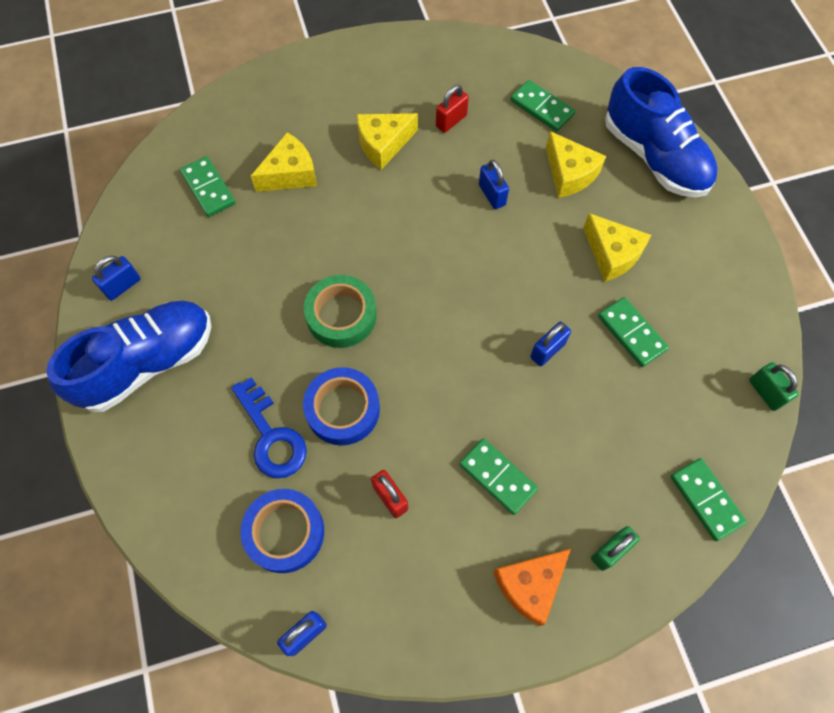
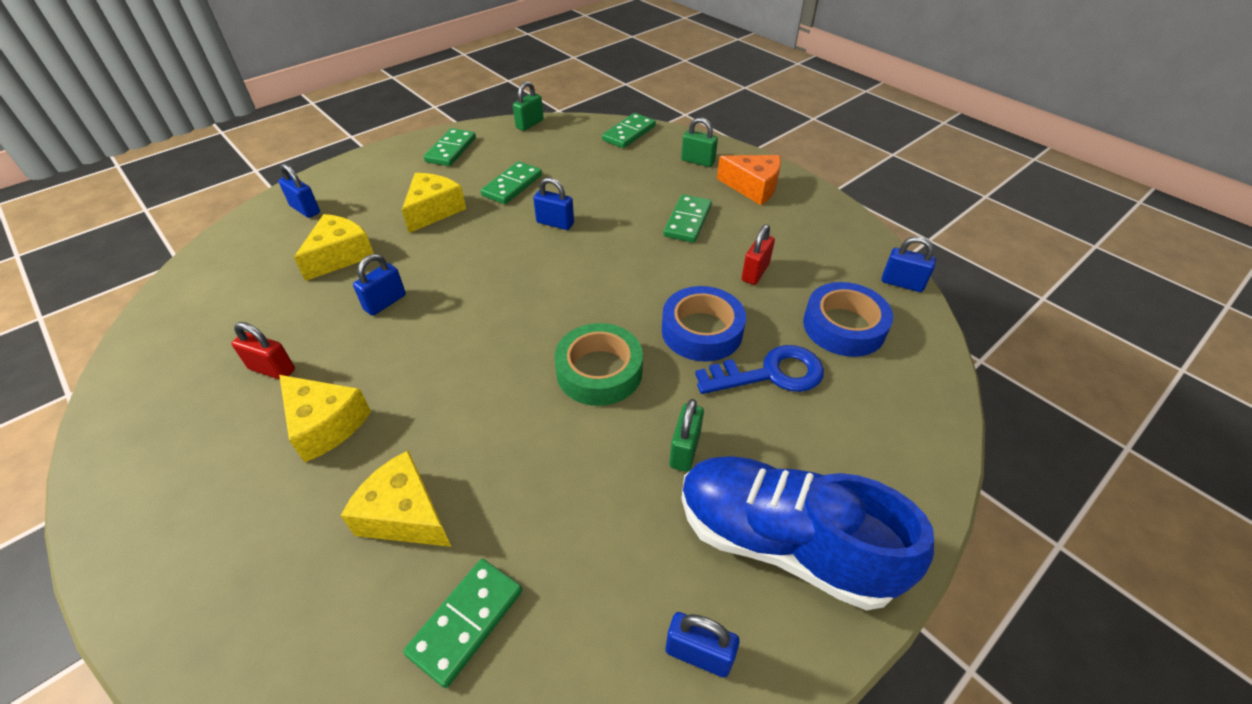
camera: 115 degrees left, 20 degrees down
(242, 340) = (685, 450): none -> green padlock
(271, 436) = (770, 374): blue key -> blue key turned 45 degrees clockwise
(541, 108) = (242, 298): green domino -> green domino (451, 150)
(654, 157) = (305, 209): blue shoe -> blue padlock

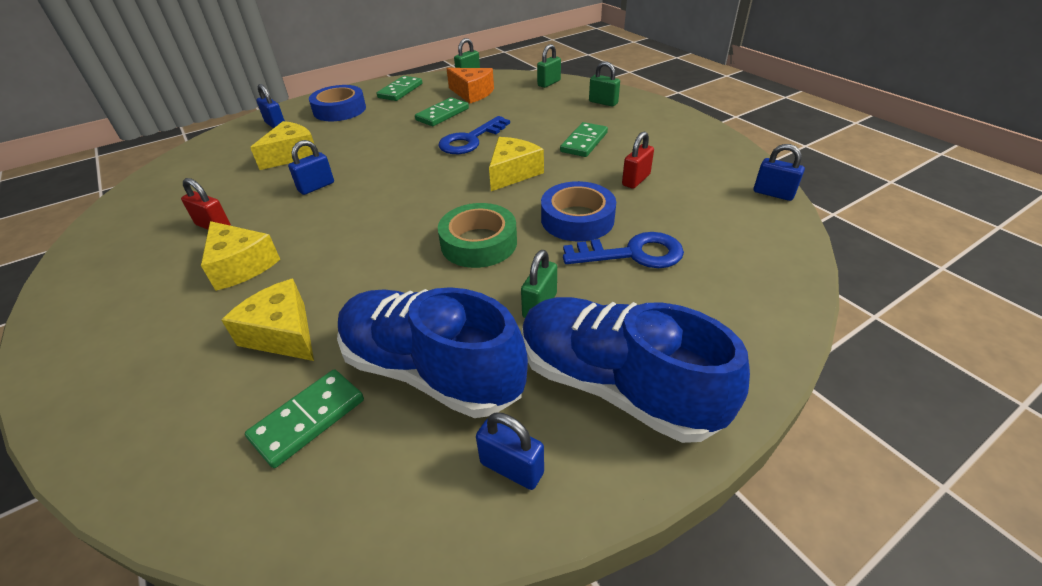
camera: 10 degrees right, 5 degrees down
(434, 210) = (374, 129): yellow cheese -> yellow cheese (513, 173)
(555, 223) = (470, 140): blue padlock -> blue key
(586, 545) = (431, 370): none -> blue shoe
(629, 133) = (549, 83): green domino -> green padlock
(753, 187) = (648, 121): orange cheese -> orange cheese (472, 93)
(844, 326) = (710, 223): blue tape -> blue tape (339, 110)

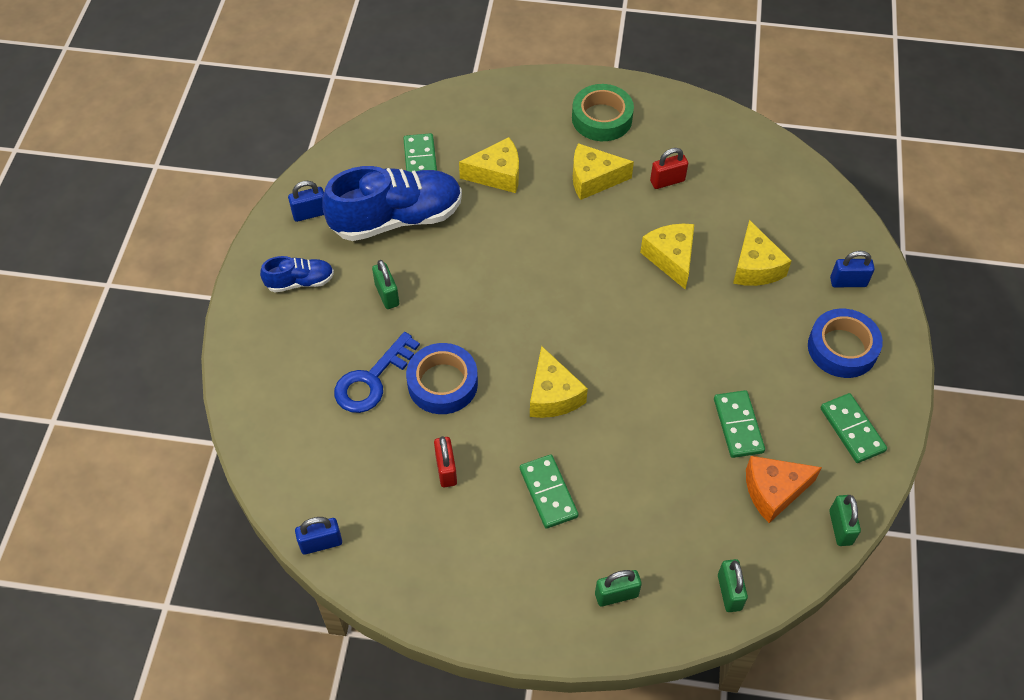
camera: 130 degrees right, 15 degrees up
(316, 187) = (671, 258): blue padlock -> yellow cheese
(470, 140) = (650, 409): blue key -> none
(479, 243) = (481, 307): green tape -> green tape (602, 118)
(615, 385) = (300, 282): blue shoe -> blue shoe, size x0.49

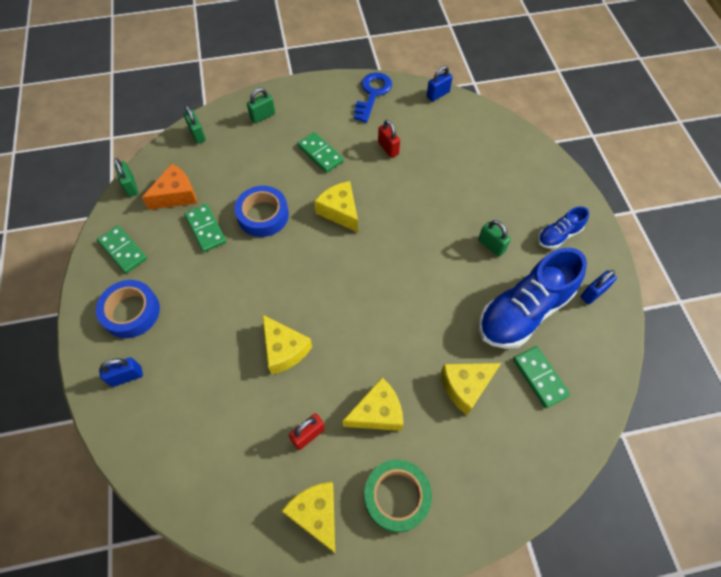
camera: 160 degrees right, 5 degrees up
(372, 380) = (464, 185): blue key -> blue key (372, 94)
(442, 383) = (417, 197): blue tape -> blue tape (263, 215)
(755, 267) = (210, 365): yellow cheese -> yellow cheese (316, 514)

